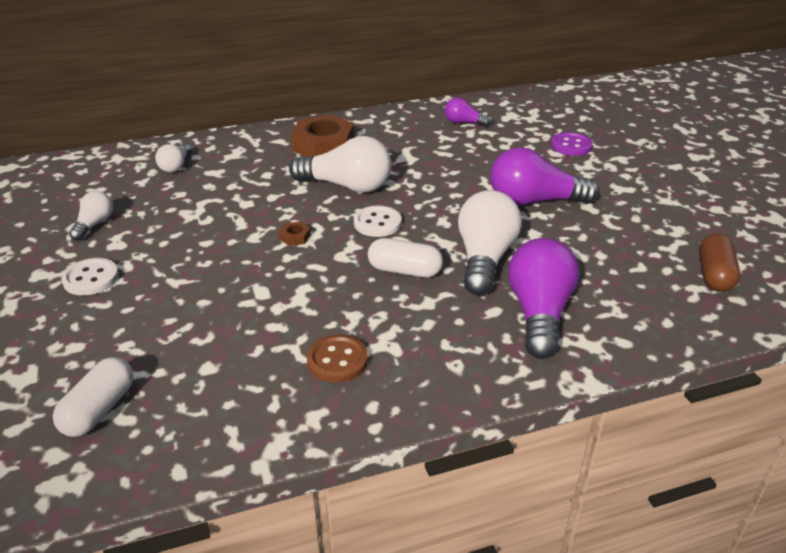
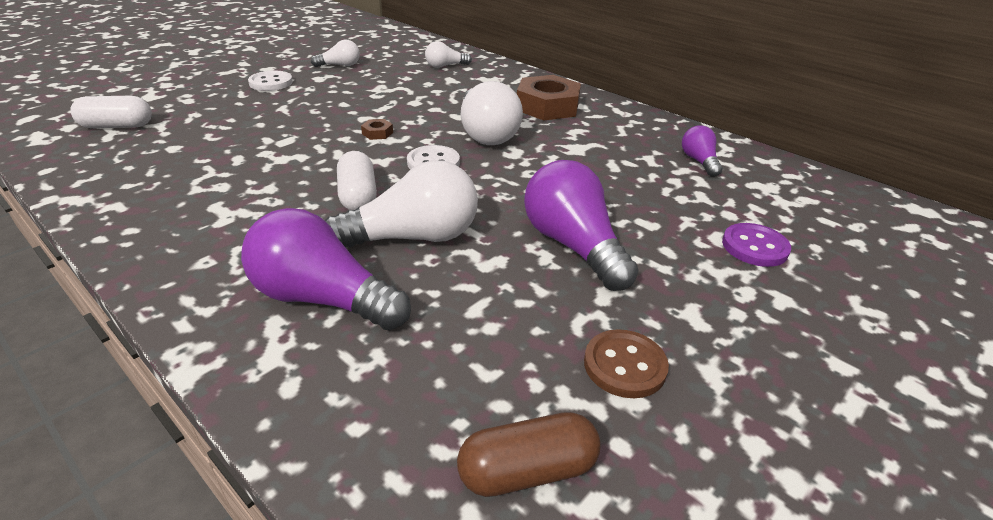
camera: 60 degrees right, 0 degrees up
(337, 360) = (196, 197): brown button -> brown button (624, 365)
(539, 313) = (323, 299): purple light bulb -> purple light bulb turned 135 degrees counterclockwise

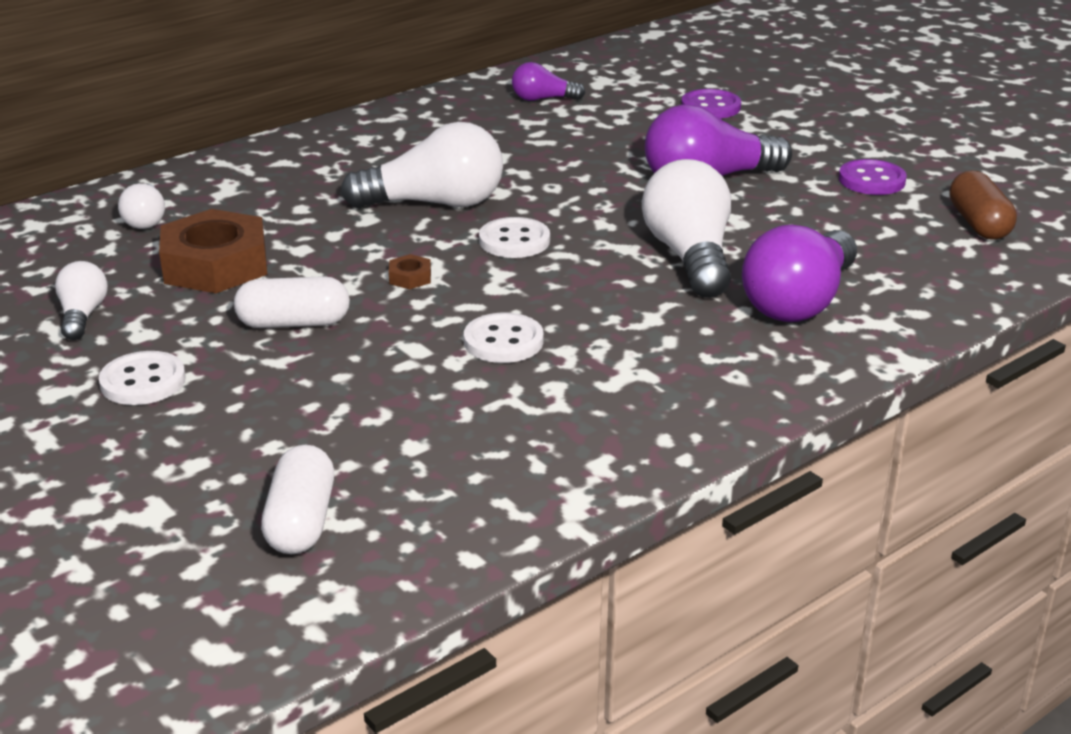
camera: 80 degrees left, 5 degrees down
(287, 166) = (503, 341): none -> white button
(358, 196) = (594, 289): white capsule -> white capsule (294, 323)
(547, 106) = (357, 158): brown nut -> brown nut (215, 265)
(624, 365) = (871, 180): brown button -> purple button

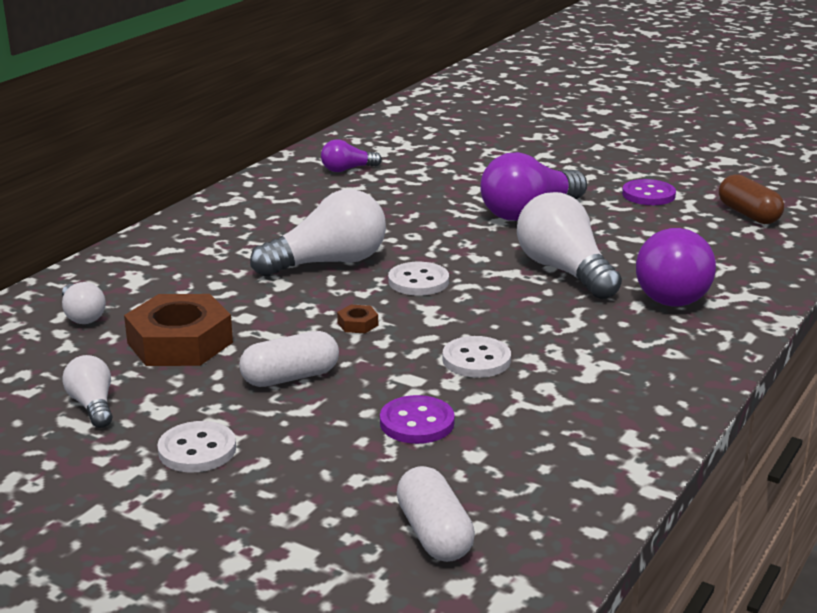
camera: 20 degrees left, 5 degrees down
(710, 107) = (484, 158): purple button -> purple button (417, 422)

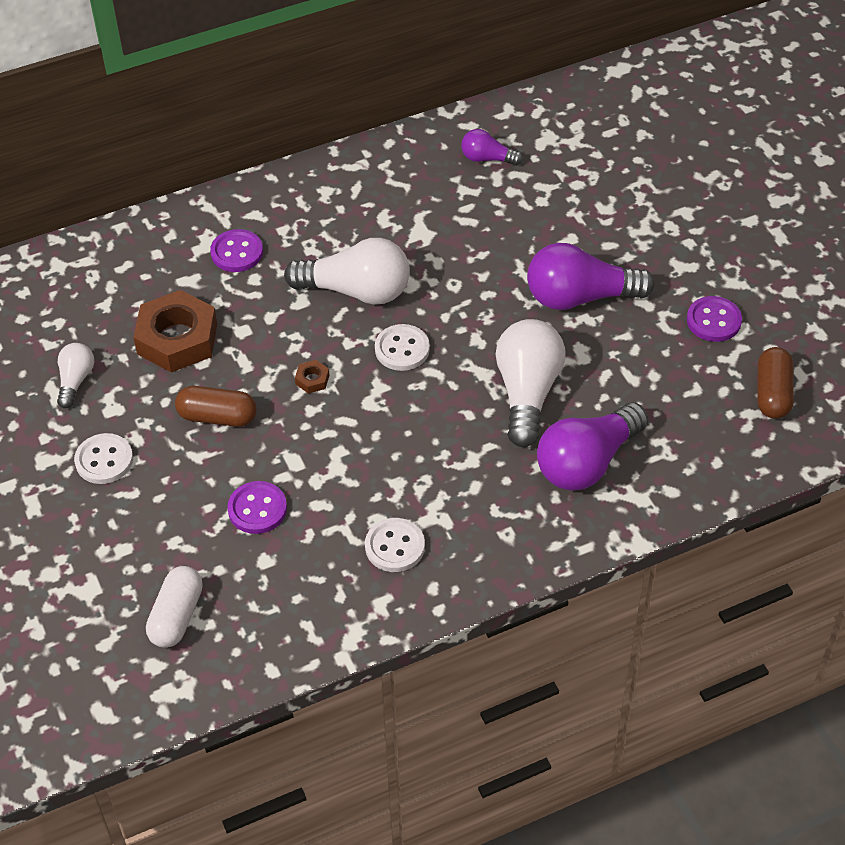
camera: 35 degrees right, 25 degrees up
(82, 316) = (138, 273): white light bulb -> none
(177, 274) = (237, 252): none -> purple button
(290, 377) = (217, 417): white capsule -> brown capsule
(476, 360) = (357, 465): white button -> white button (395, 546)

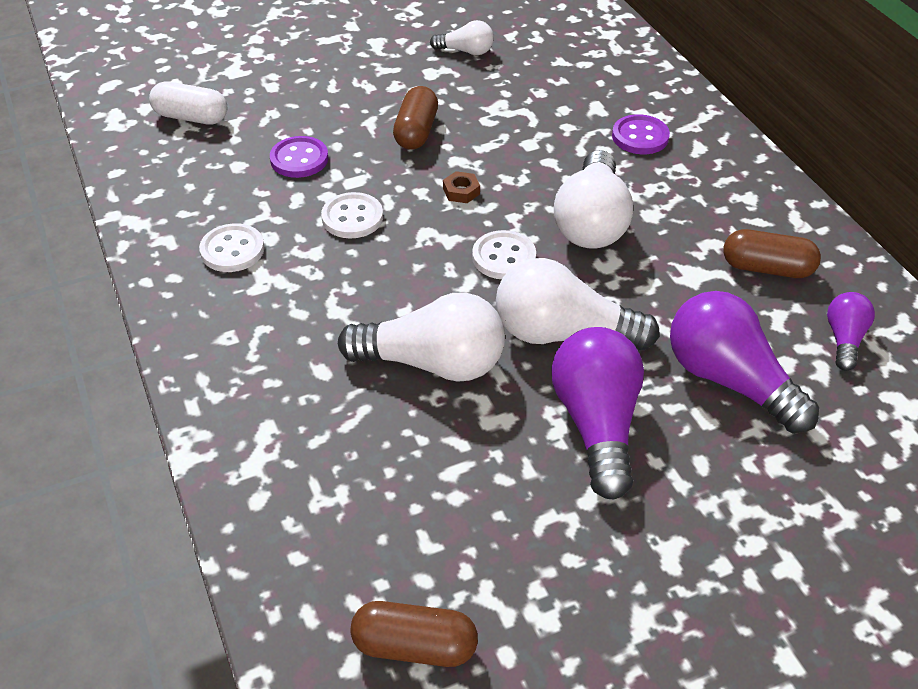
camera: 90 degrees right, 5 degrees down
(104, 460) = (371, 71): white button -> white button (352, 218)
(177, 339) = (517, 104): brown nut -> none
(412, 190) = (767, 268): none -> brown capsule
(490, 313) = (563, 334): none -> white light bulb
(587, 462) = (317, 415): purple light bulb -> purple light bulb (729, 380)
(713, 321) = (560, 582): purple button -> none

